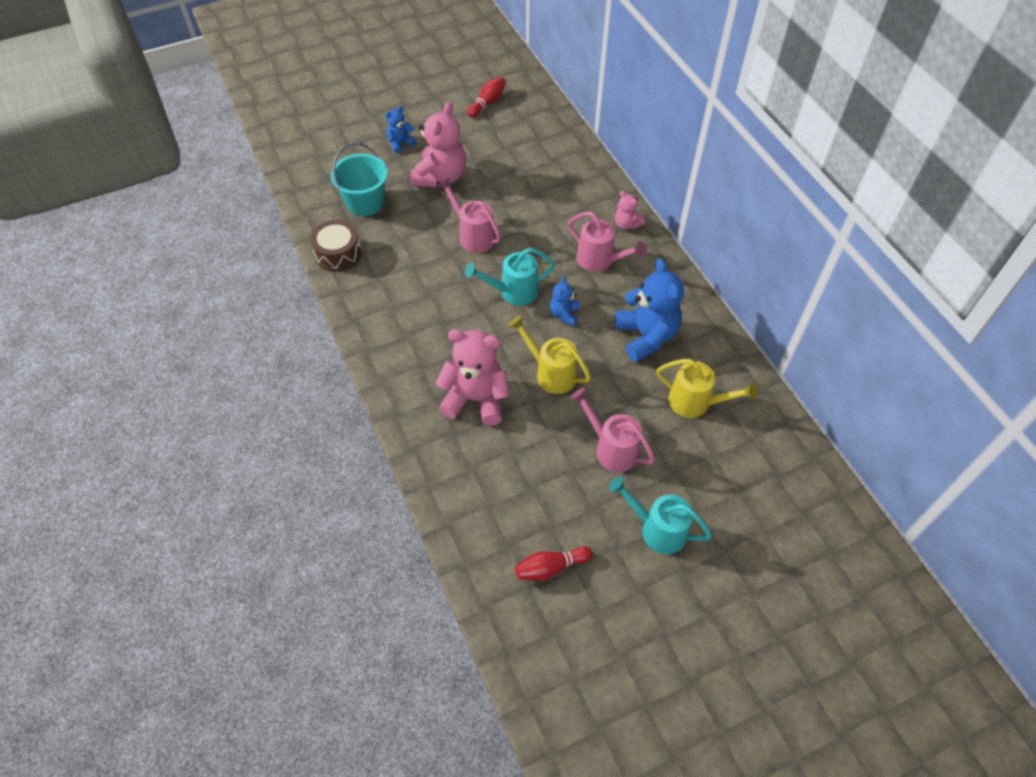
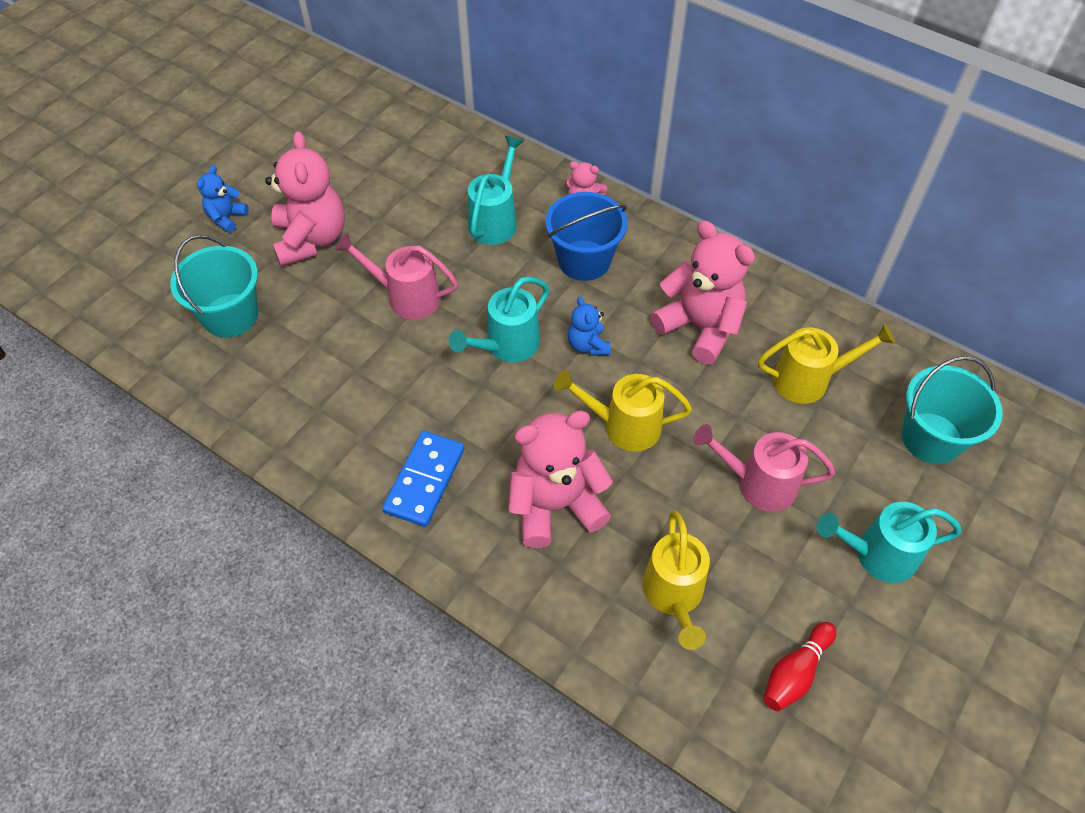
camera: 30 degrees left, 0 degrees up
(338, 254) = (239, 401): brown drum -> none
(410, 347) = (425, 480): none -> blue domino
(487, 102) = (308, 122): red bowling pin -> none
(509, 486) = (674, 596): none -> yellow watering can
(561, 211) = (495, 220): none -> turquoise watering can
(600, 261) = (584, 260): pink watering can -> blue bucket
(646, 336) = (700, 327): blue teddy bear -> pink teddy bear
(753, 479) = (931, 438): none -> turquoise bucket

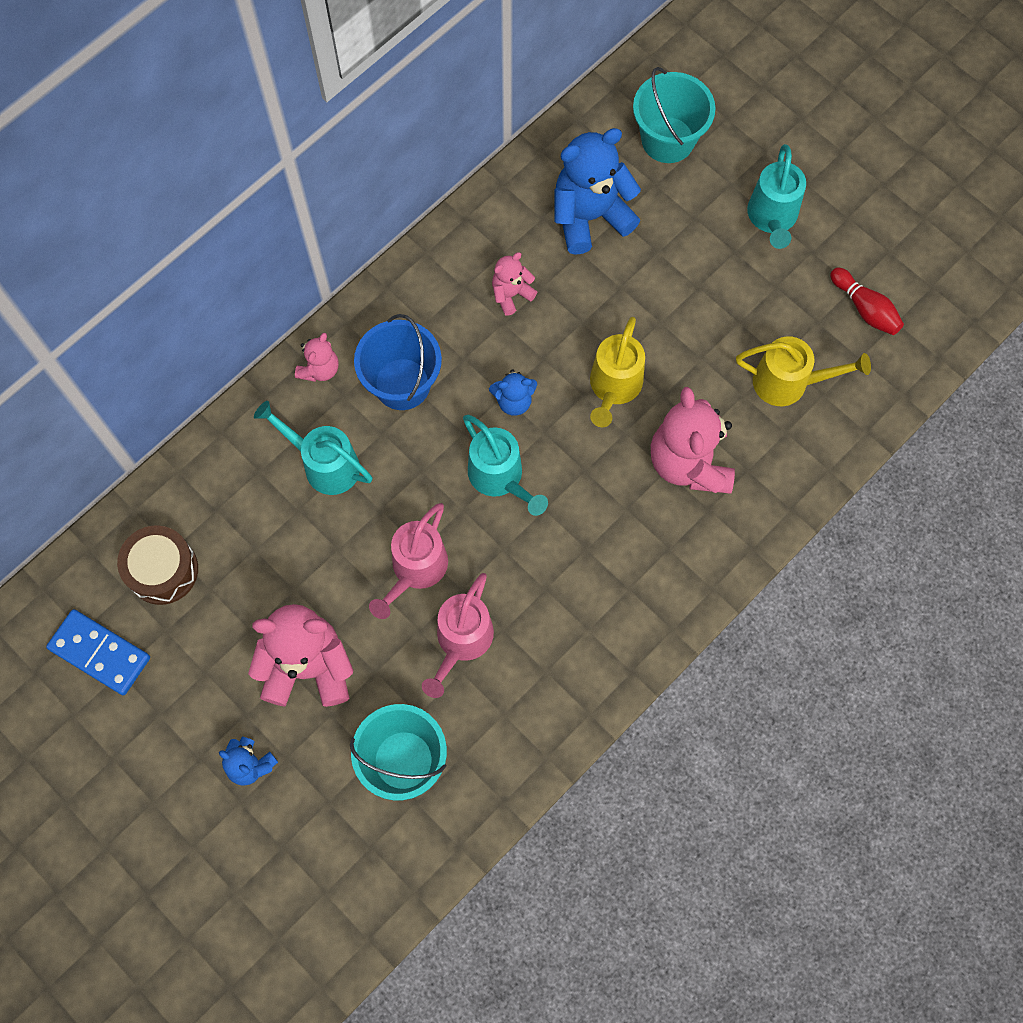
camera: 80 degrees left, 15 degrees up
(386, 140) = (163, 570): none -> brown drum
(425, 480) = (645, 574): blue domino -> blue domino (100, 653)
(700, 327) = (511, 294): pink teddy bear -> pink teddy bear, size x0.51
(757, 483) = (691, 290): pink watering can -> pink watering can (461, 642)
(809, 380) = (590, 217): yellow watering can -> blue teddy bear

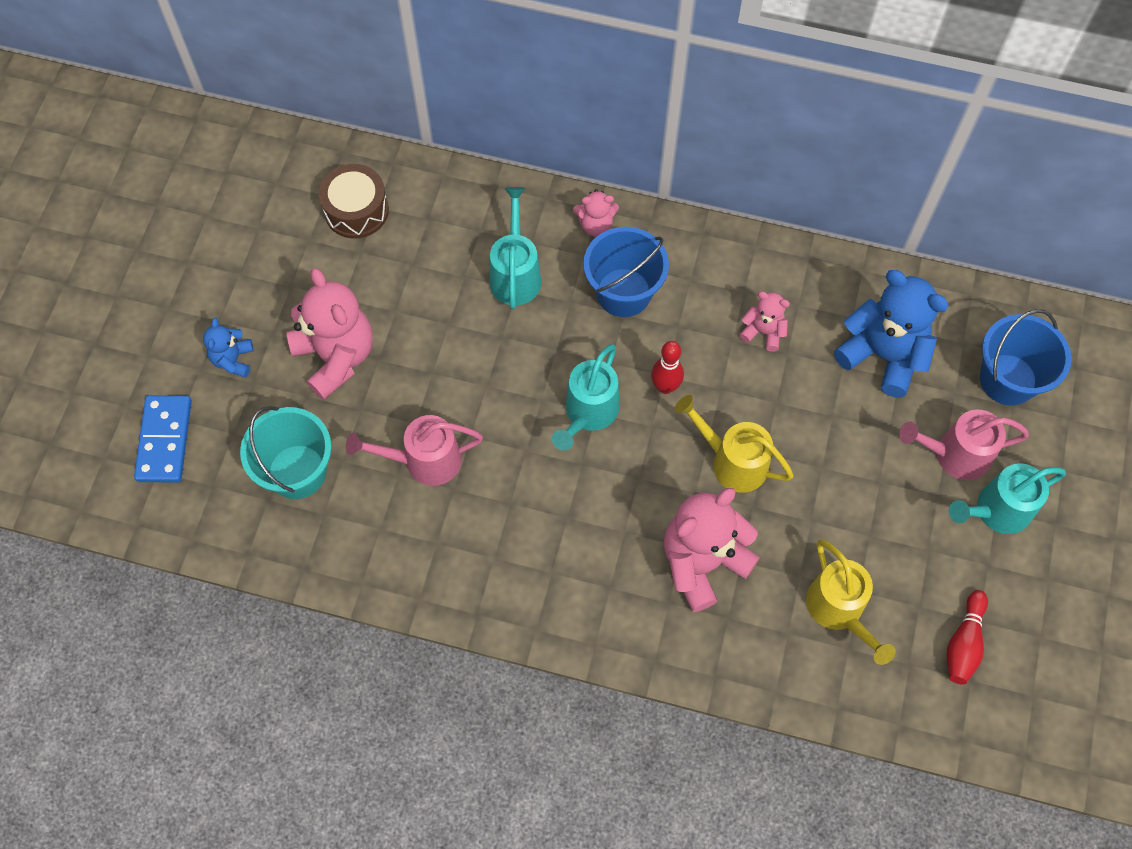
camera: 60 degrees right, 5 degrees down
(100, 653) = (265, 206): blue domino -> blue domino (165, 440)
(415, 570) = (465, 392): pink watering can -> pink watering can (953, 455)
(513, 401) = (665, 386): blue teddy bear -> red bowling pin
(613, 388) = (731, 461): yellow watering can -> yellow watering can turned 45 degrees clockwise
(668, 140) = (1008, 379): turquoise bucket -> blue bucket

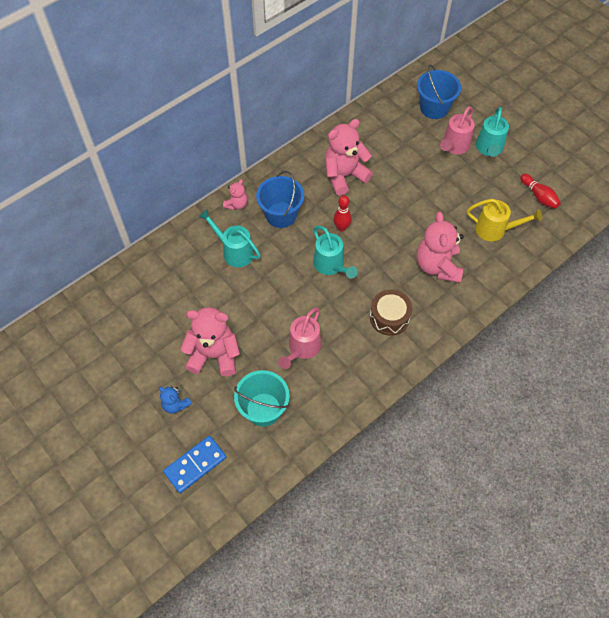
camera: 55 degrees left, 5 degrees down
(165, 440) = (195, 465): blue domino -> blue domino turned 75 degrees counterclockwise
(356, 210) = (139, 298): brown drum -> brown drum (389, 317)
(731, 461) = (397, 225): yellow watering can -> none
(763, 332) = (344, 175): pink teddy bear -> pink teddy bear, size x1.98
(883, 355) = (390, 141): blue teddy bear -> none

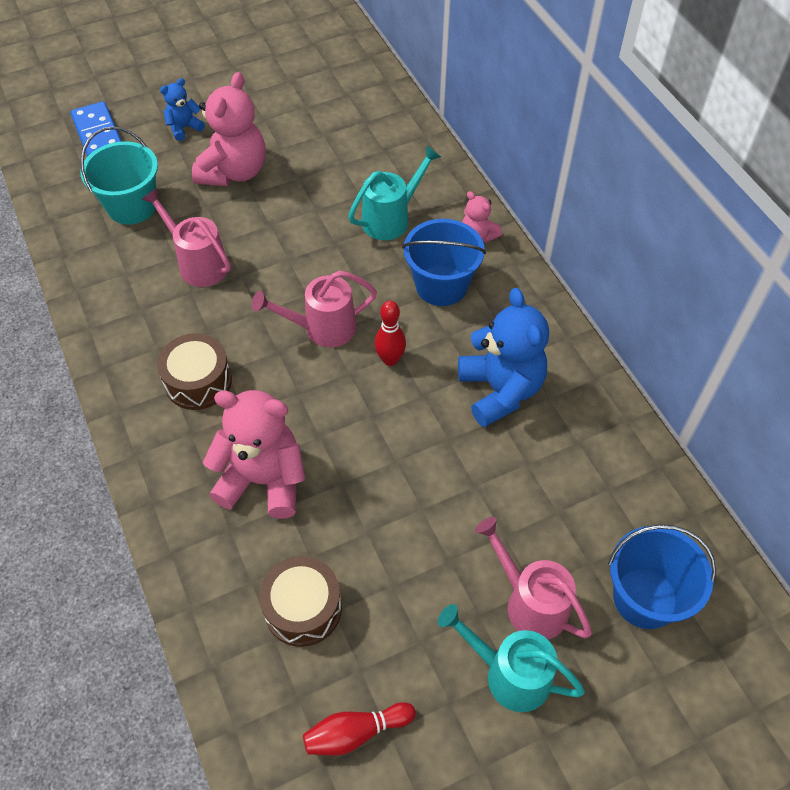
camera: 105 degrees right, 5 degrees down
(331, 266) = (322, 328): turquoise watering can -> pink watering can
(344, 175) = (500, 390): pink teddy bear -> blue teddy bear
(495, 230) = (303, 608): yellow watering can -> brown drum

